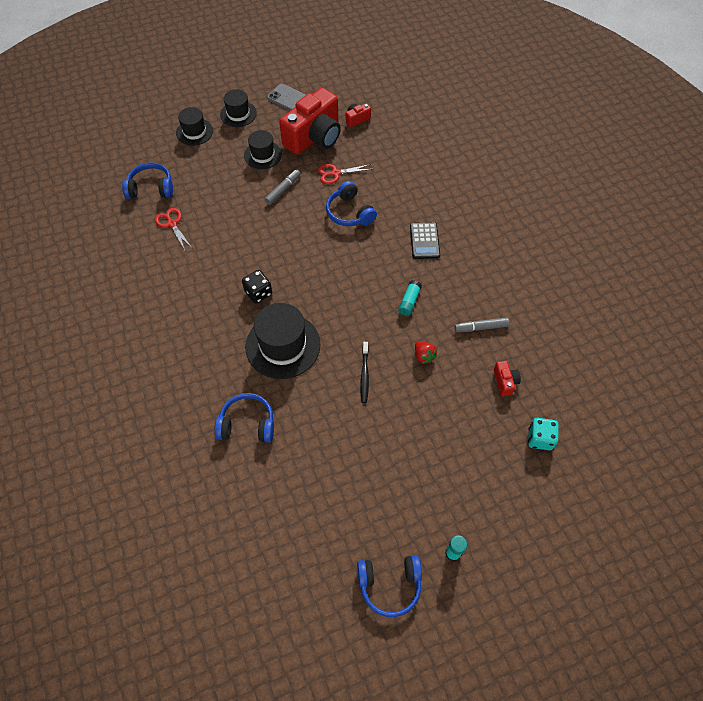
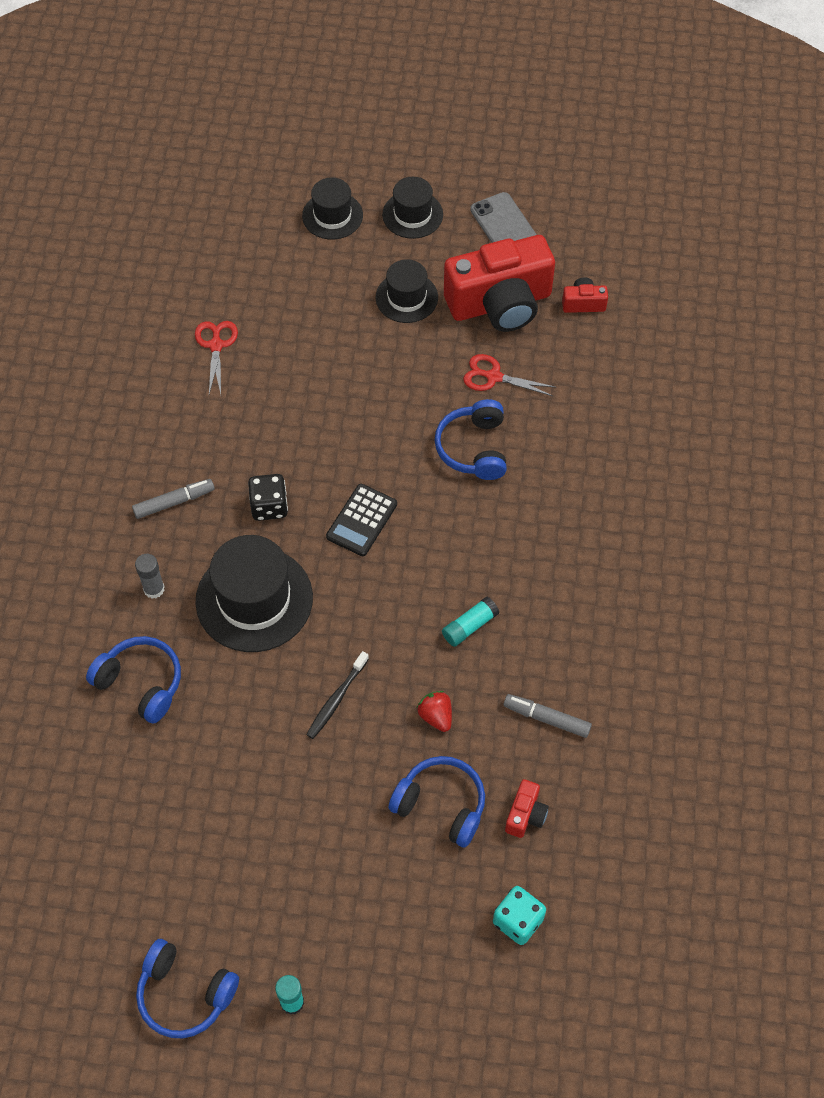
camera: 30 degrees right, 0 degrees up
(151, 188) = (220, 277): blue headphones -> blue headphones (441, 805)
(221, 369) = (154, 589): none -> grey glue stick
(283, 190) = (401, 366): grey marker -> grey marker (174, 502)
(424, 241) = (554, 546): black calculator -> black calculator (362, 520)
(424, 356) = (436, 716): red strawberry -> red strawberry turned 150 degrees clockwise

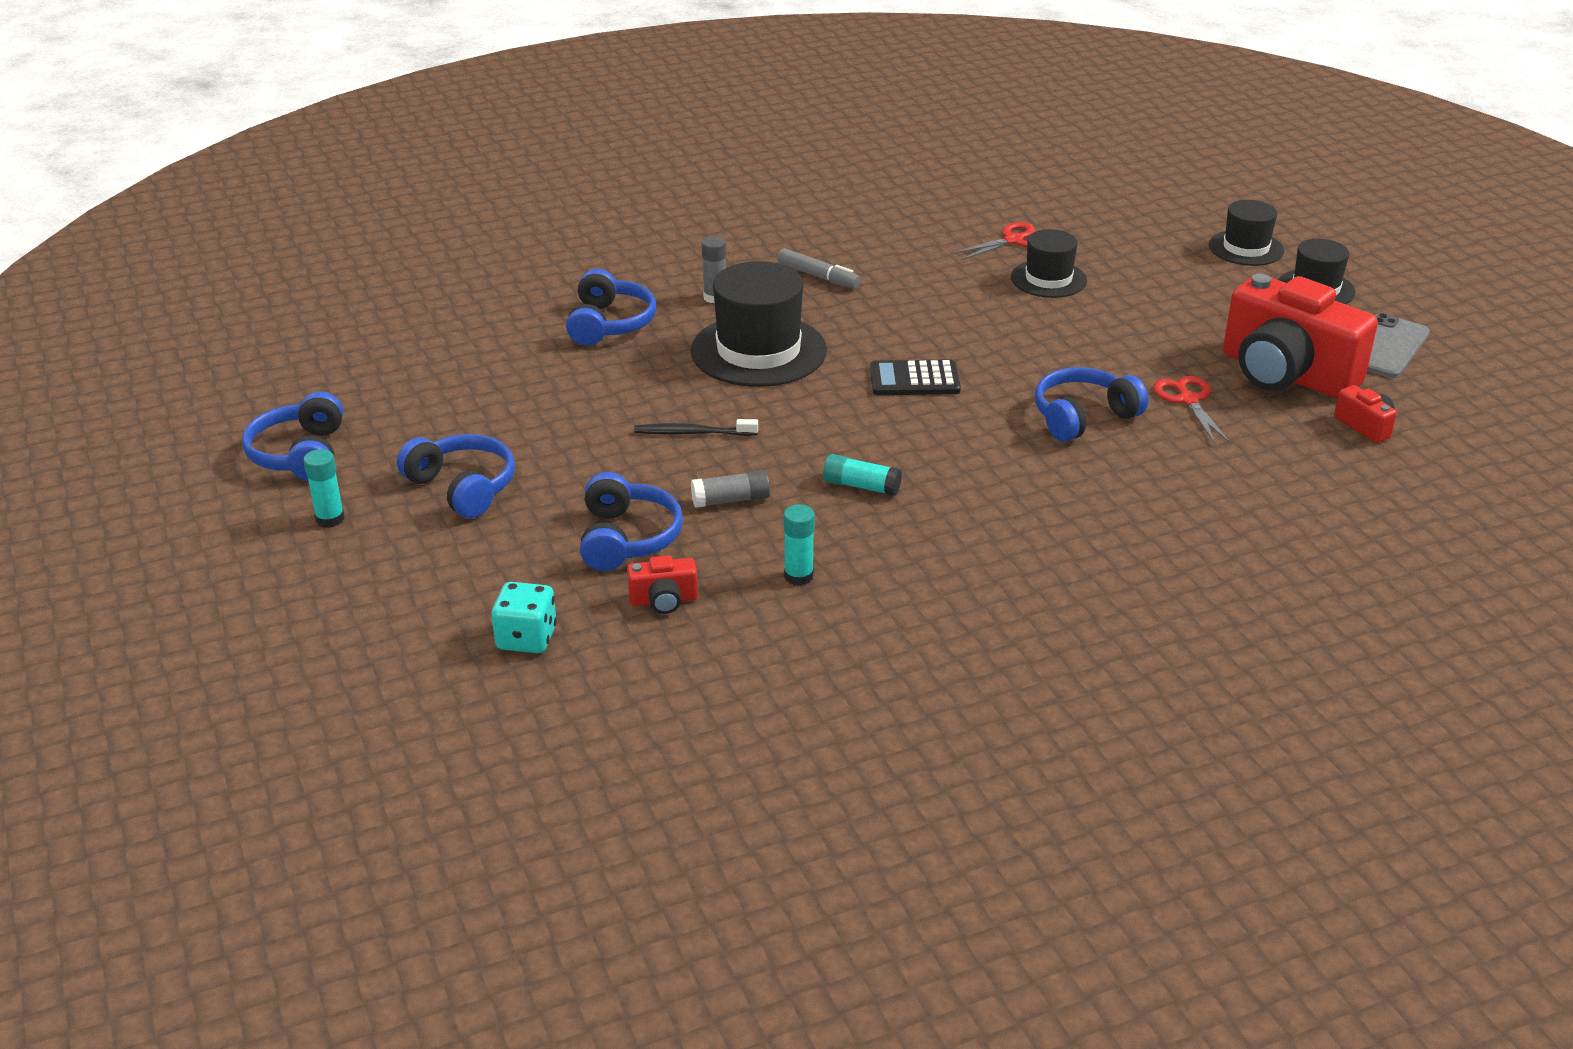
camera: 60 degrees right, 25 degrees down
(269, 506) = (870, 325): black dice -> none
(308, 889) = (463, 487): none -> blue headphones
(406, 297) = (1211, 318): black hat -> black hat (1048, 279)
(436, 716) = (730, 500): red strawberry -> grey glue stick
(547, 719) = (798, 576): grey marker -> turquoise glue stick

